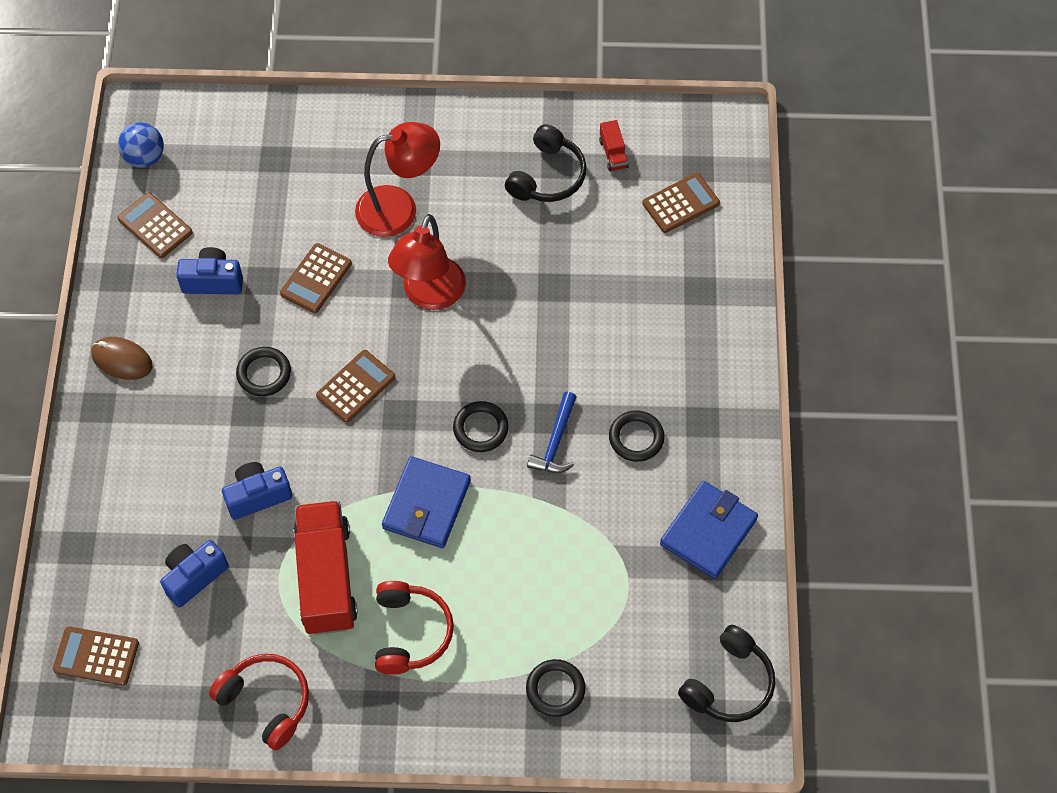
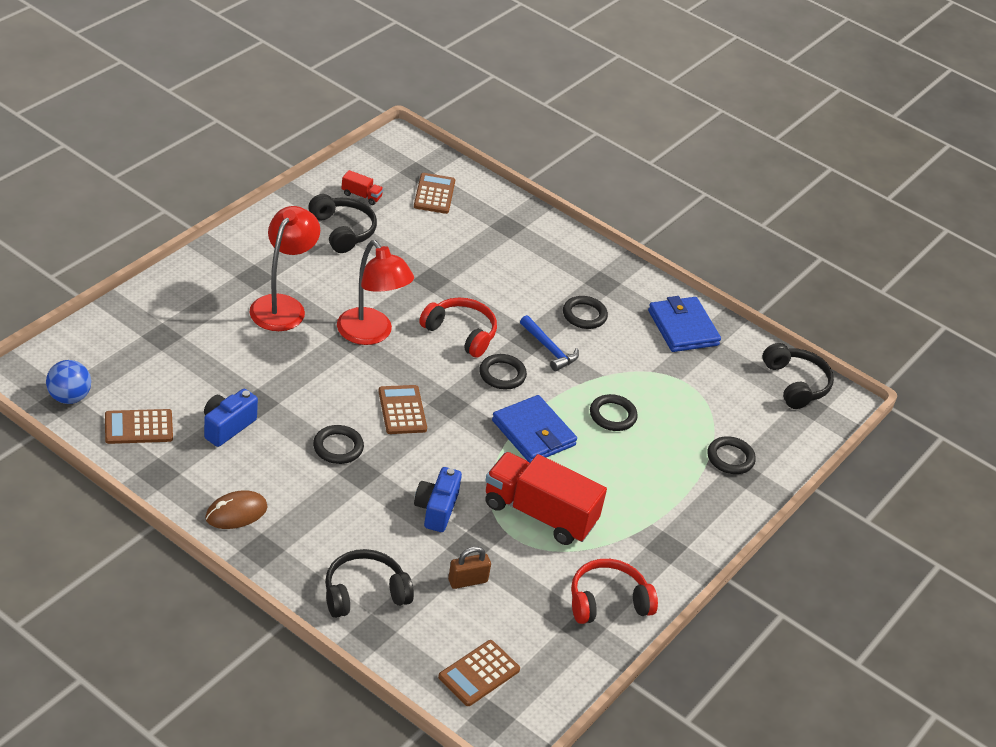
camera: 60 degrees left, 20 degrees down
(114, 511) = (364, 593): none -> black headphones
(194, 577) = (467, 581): blue camera -> brown padlock
(316, 278) = (290, 376): brown calculator -> none
(410, 632) = (623, 498): red headphones -> red headphones (461, 333)
(515, 552) = (612, 415): none -> black ring

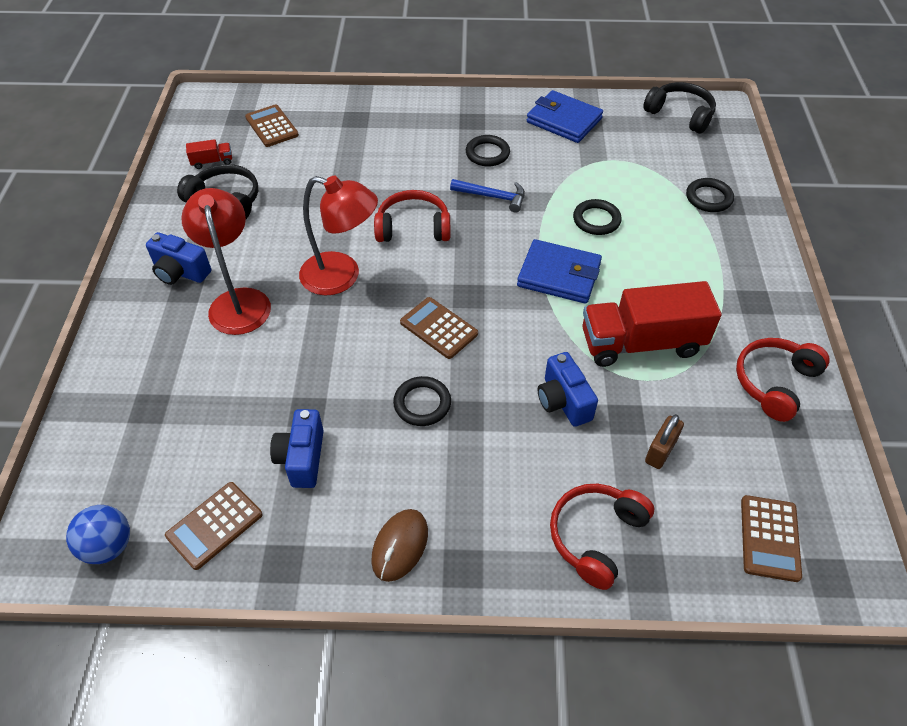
camera: 30 degrees left, 10 degrees up
(262, 262) = (180, 272): none -> blue camera
(364, 593) = (596, 536): black headphones -> red headphones
(502, 374) = (482, 241): black ring -> none

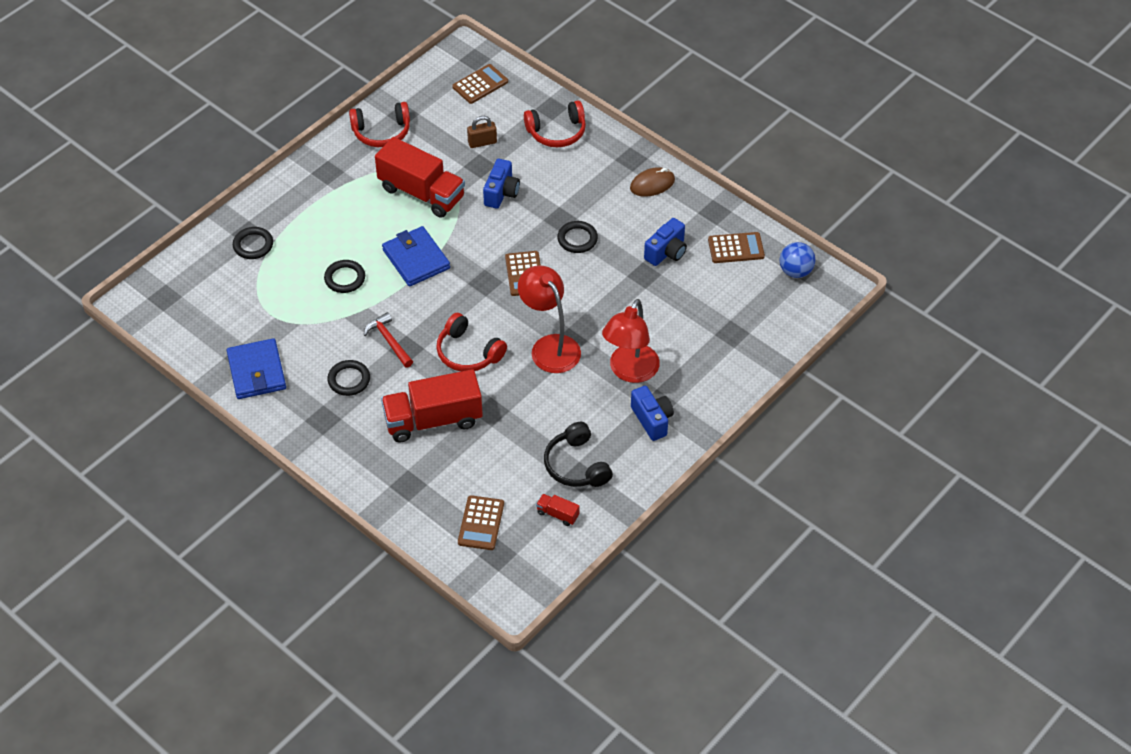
camera: 140 degrees left, 0 degrees up
(385, 165) = (433, 420): none -> red truck
(493, 197) = (389, 341): blue hammer -> red hammer
(680, 114) = (168, 318): black headphones -> none

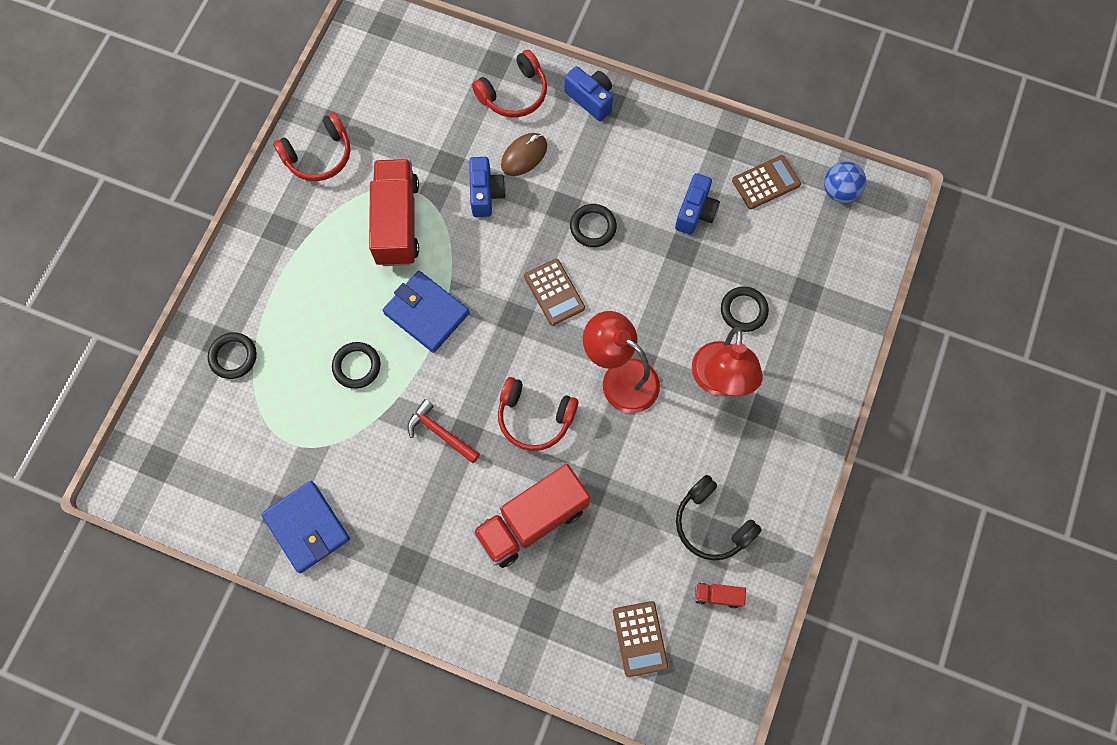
camera: 20 degrees left, 20 degrees up
(349, 380) = (416, 501): black ring -> black ring (743, 310)
(421, 193) = (397, 222): red truck -> red truck turned 105 degrees counterclockwise
(480, 84) = (404, 57): brown calculator -> none
(482, 142) = (437, 134): brown padlock -> none
(652, 184) = (644, 129): brown mouse -> brown mouse (524, 156)
(652, 420) = (768, 435): blue camera -> blue camera (590, 99)

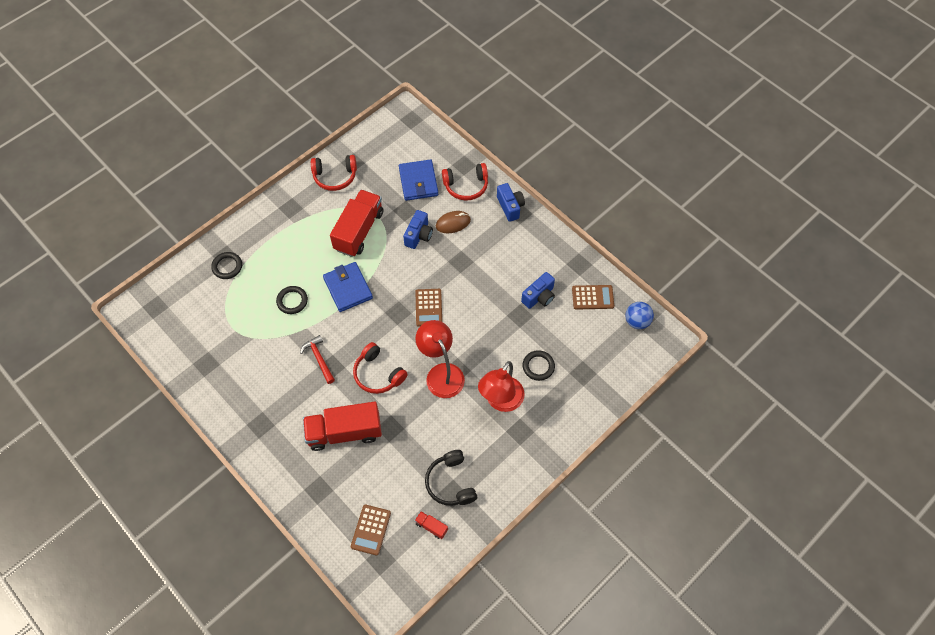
camera: 25 degrees right, 10 degrees down
(307, 527) = (215, 378): blue wallet -> blue wallet (418, 182)
(593, 227) = (472, 280): black ring -> none

